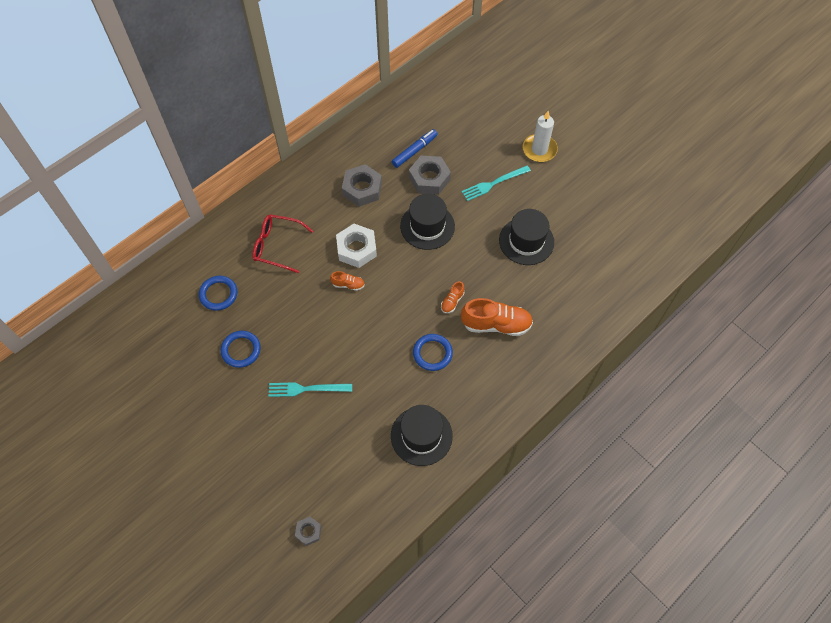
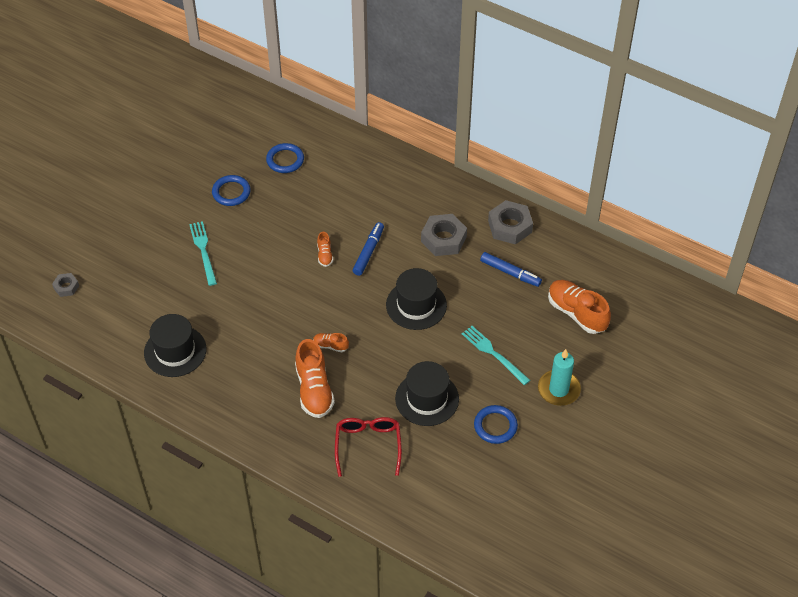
camera: 75 degrees right, 10 degrees down
(278, 246) = (351, 189): red glasses -> red glasses (368, 446)
(356, 249) = (368, 252): white nut -> blue marker
(429, 178) = (478, 294): grey nut -> grey nut (510, 226)
(432, 353) = (266, 341): blue ring -> blue ring (495, 426)
(469, 118) = (576, 313): none -> orange shoe
(539, 149) = (558, 389): white candle -> turquoise candle

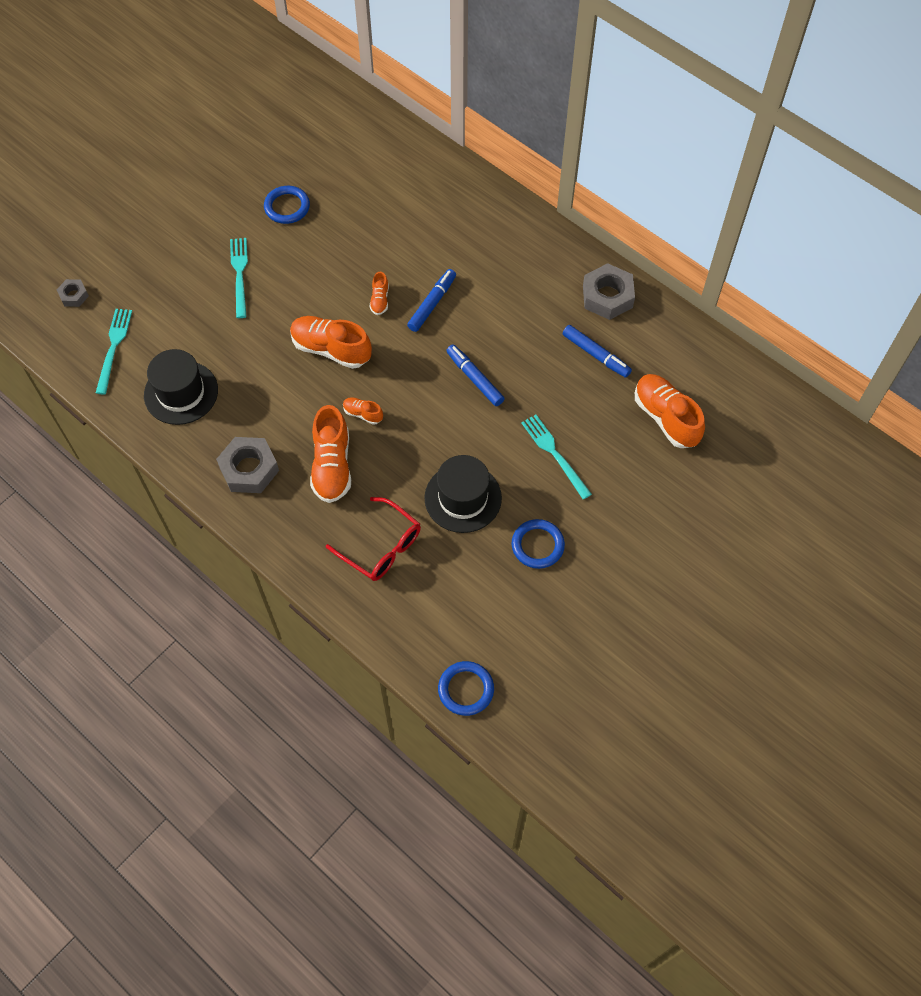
camera: 10 degrees right, 10 degrees up
(110, 324) = (113, 348): none -> turquoise fork
(285, 160) = (358, 176): blue ring -> blue ring (466, 689)
(293, 299) = (331, 349): none -> orange shoe
(368, 446) = (380, 546): red glasses -> red glasses turned 120 degrees clockwise
(416, 305) = (474, 378): black hat -> blue marker
(443, 239) = (524, 301): grey nut -> grey nut (249, 469)
(558, 389) = (624, 511): turquoise candle -> none

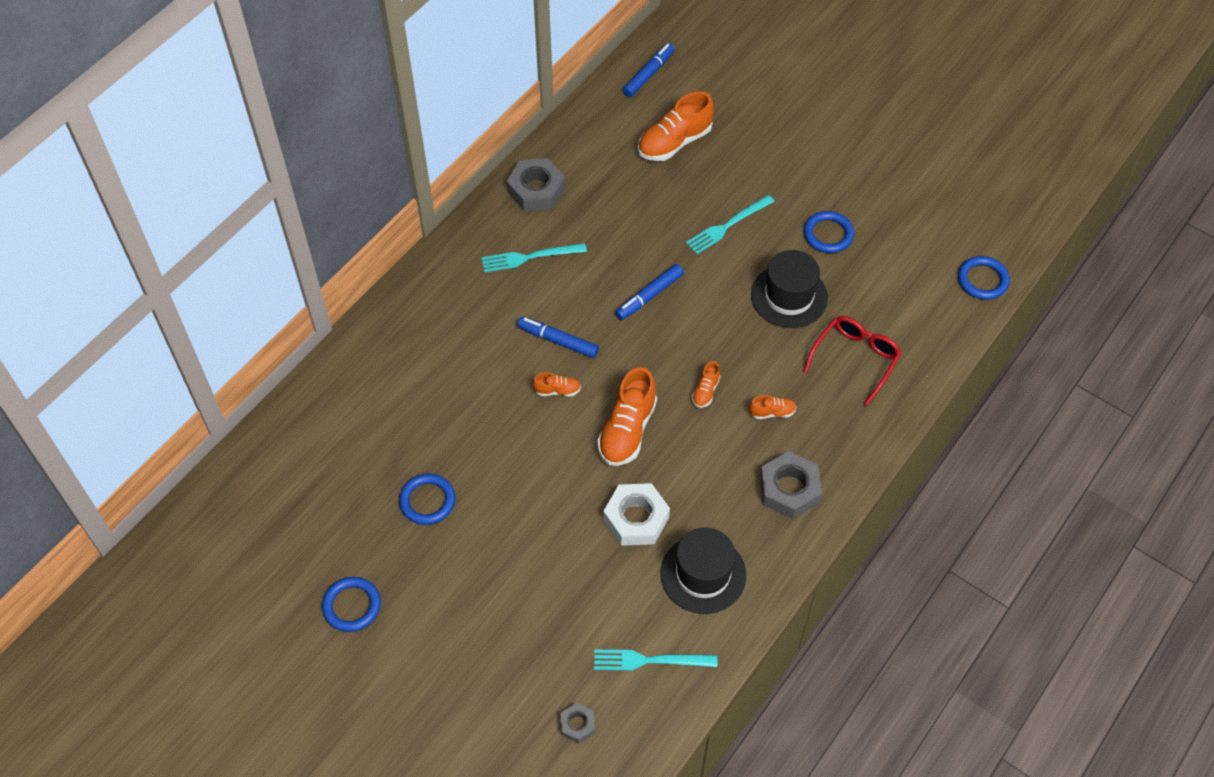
camera: 95 degrees left, 5 degrees down
(205, 159) = (352, 606): none -> blue ring
(240, 274) = (532, 538): turquoise fork -> turquoise fork (530, 257)
(243, 348) = (636, 519): none -> white nut
(332, 466) = (772, 412): orange shoe -> orange shoe, size x0.49
(596, 355) = (609, 197): blue marker -> blue marker (649, 74)

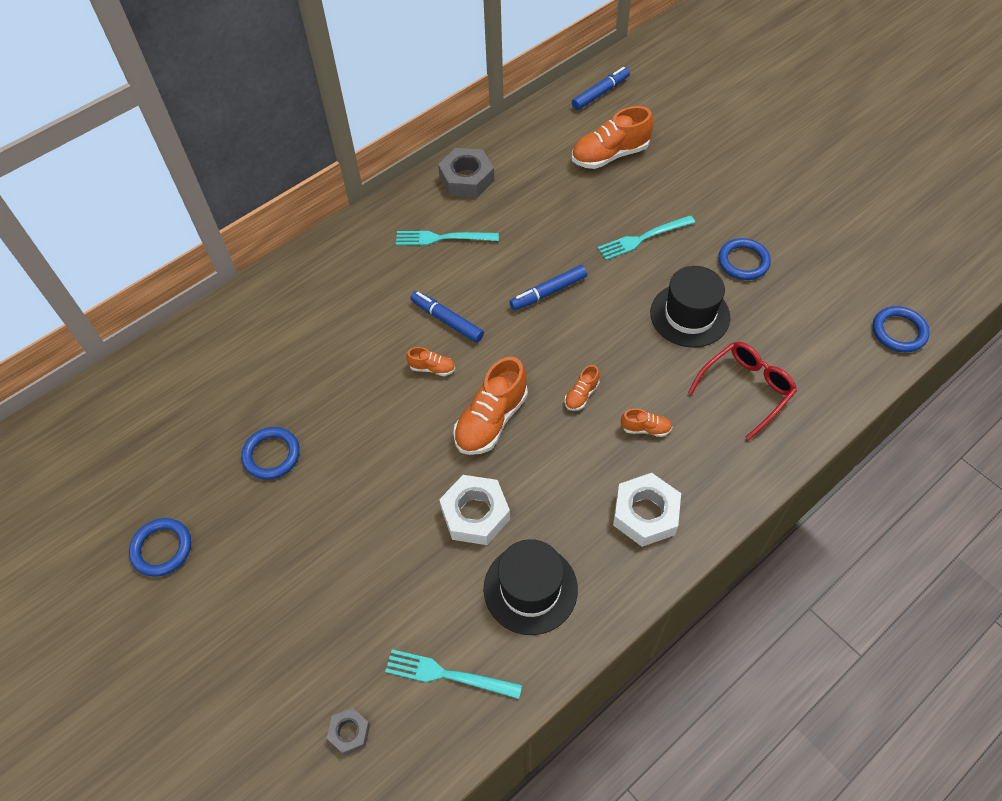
camera: 15 degrees right, 0 degrees up
(789, 489) = (645, 514): grey nut -> white nut

